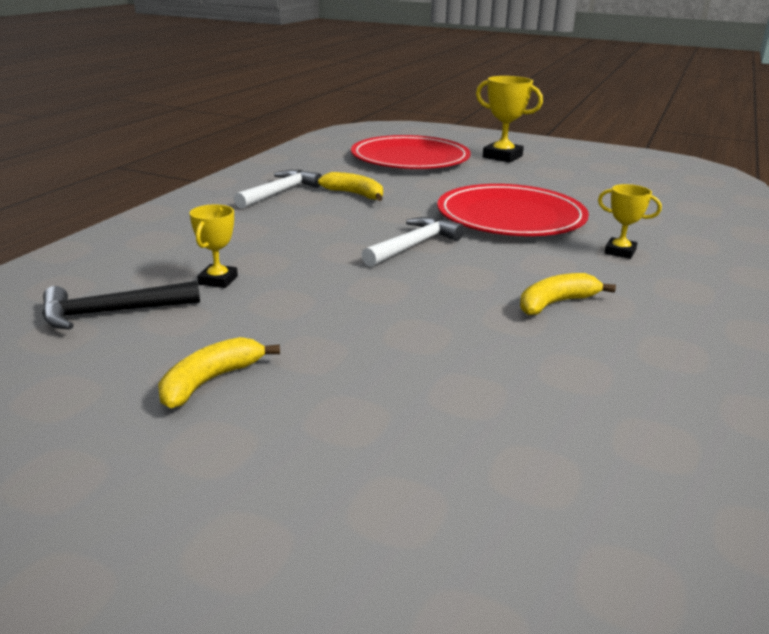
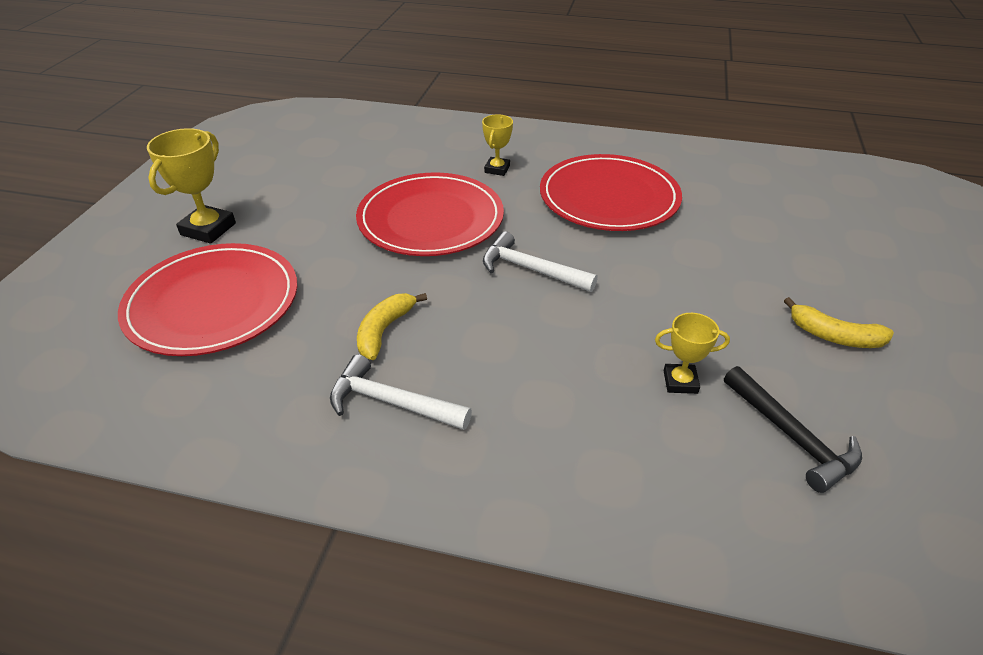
camera: 100 degrees left, 15 degrees up
(556, 303) = (609, 197): yellow banana -> red plate

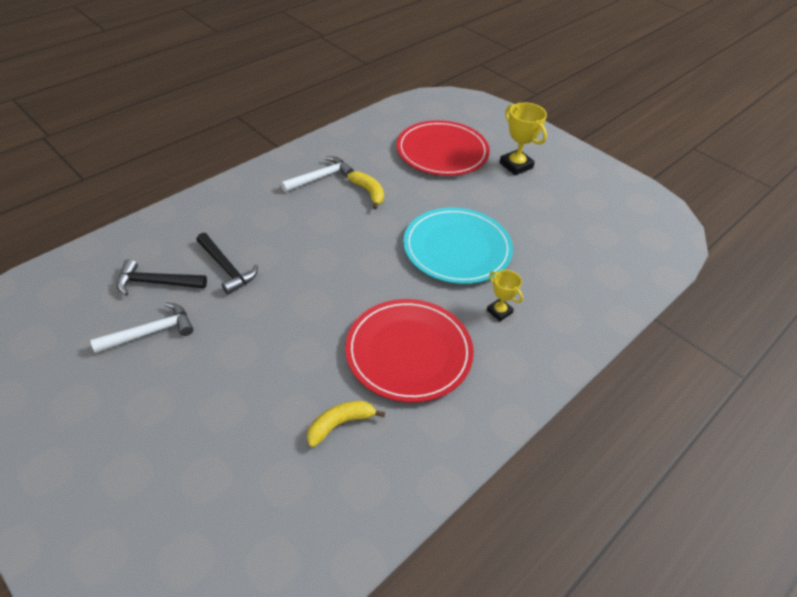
camera: 120 degrees right, 5 degrees up
(430, 219) = (457, 248): red plate -> turquoise plate
(530, 269) = (365, 264): white hammer -> white hammer (151, 332)
(680, 382) = (227, 268): yellow trophy -> black hammer
(834, 336) = (174, 358): yellow banana -> yellow banana (340, 424)

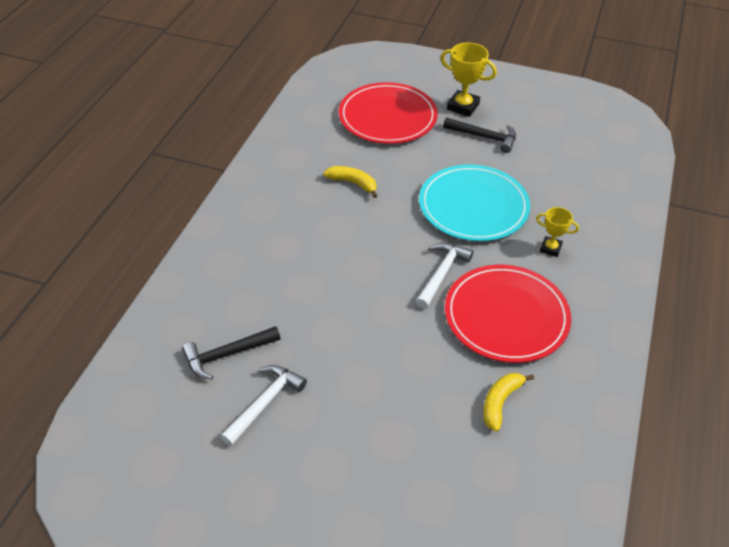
camera: 25 degrees left, 0 degrees up
(227, 268) = (283, 311): black hammer -> black hammer (484, 137)
(320, 177) = (295, 186): white hammer -> white hammer (441, 273)

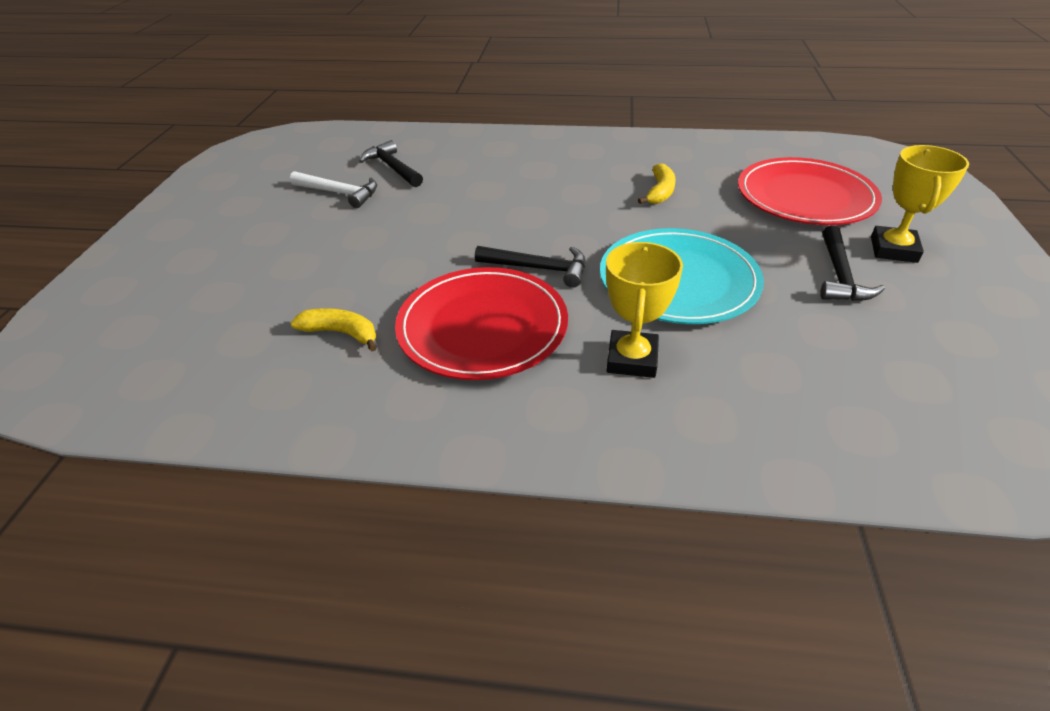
camera: 80 degrees right, 5 degrees down
(441, 273) = (539, 268): white hammer -> black hammer
(550, 248) = (632, 359): yellow trophy -> yellow trophy, size x1.64

